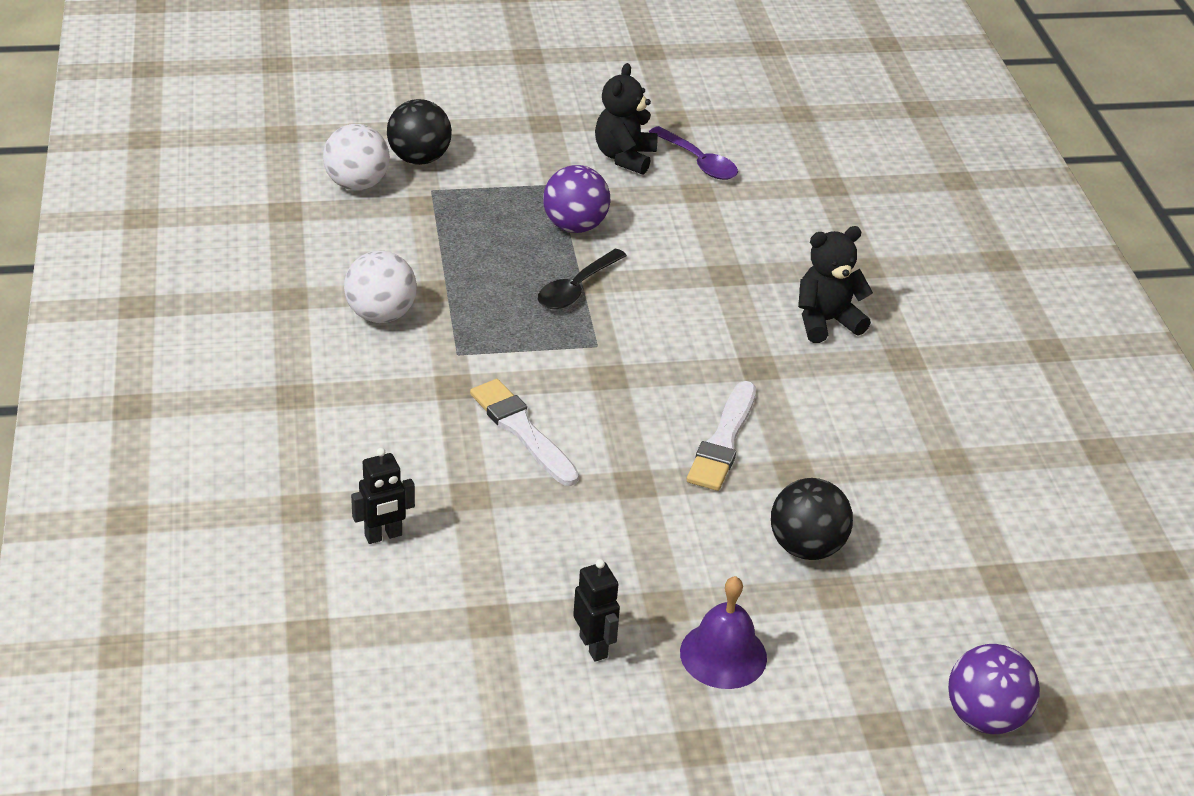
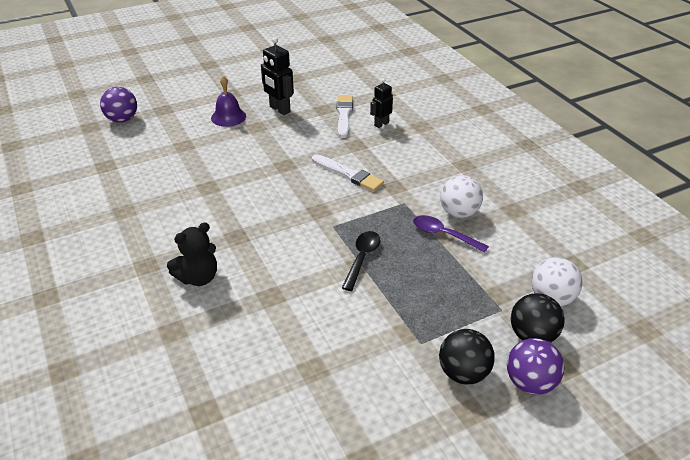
camera: 165 degrees right, 0 degrees up
(575, 226) = (387, 306): purple ball -> purple ball (530, 383)
(594, 646) = (279, 109): black robot -> black robot, size x1.56
(624, 157) = (385, 390): black teddy bear -> none
(698, 162) = (323, 405): purple spoon -> purple spoon (443, 234)
(723, 440) = (247, 193): white brush -> white brush (344, 115)
(806, 547) = (199, 158): black ball -> black ball (463, 373)

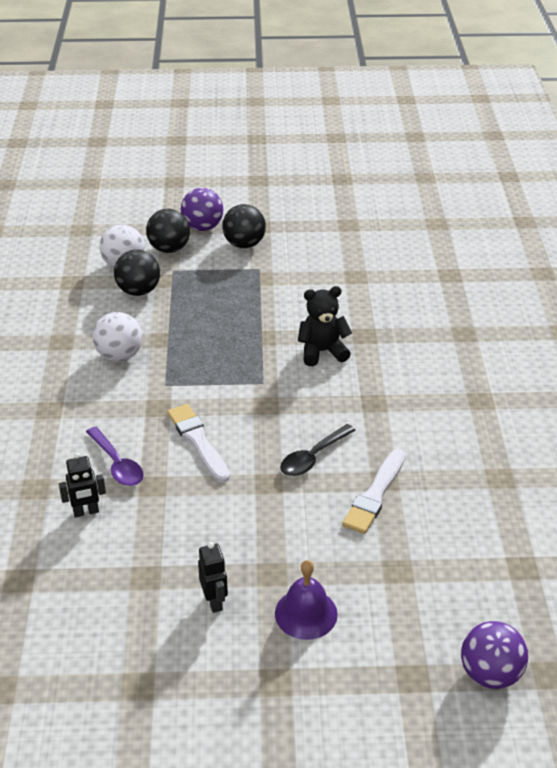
camera: 155 degrees left, 0 degrees up
(198, 277) = (428, 371): black teddy bear -> black teddy bear (322, 351)
(279, 109) = (214, 601): black robot -> black robot, size x0.64
(344, 115) = (124, 550): white brush -> white brush (375, 494)
(362, 258) = (257, 342): black spoon -> black spoon (313, 457)
(443, 234) = (158, 339): purple spoon -> purple spoon (117, 464)
(507, 274) = (138, 291): none -> black ball

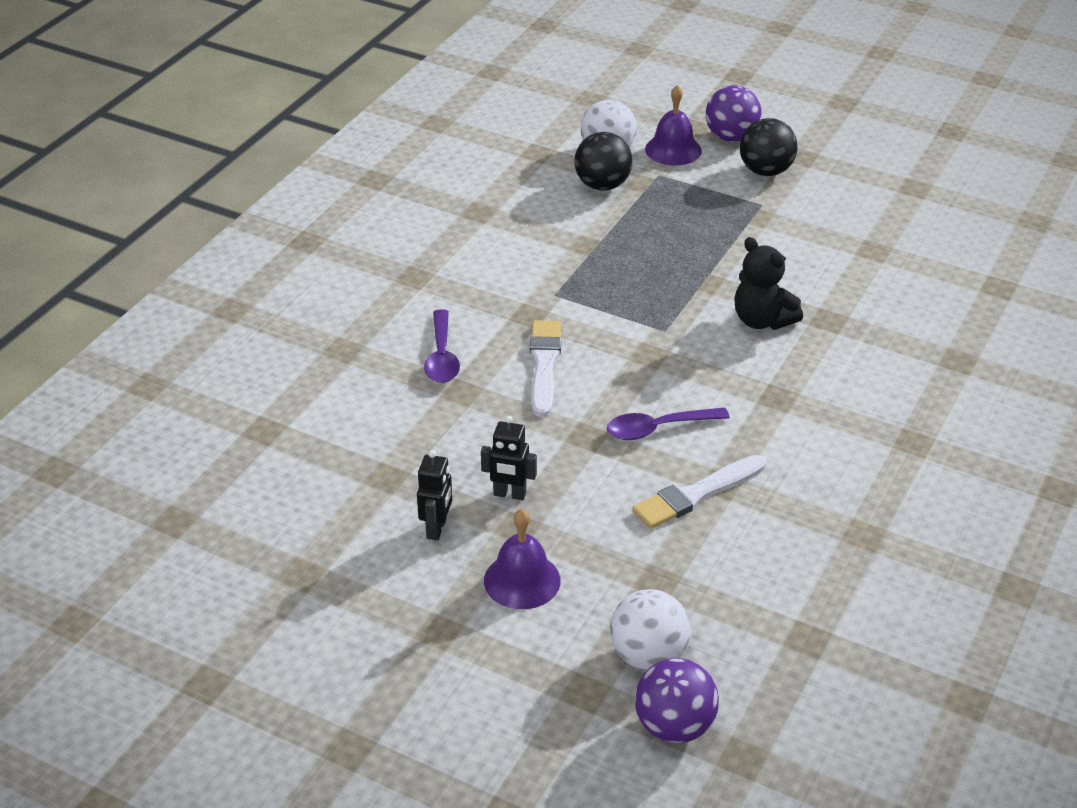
camera: 30 degrees right, 0 degrees up
(86, 512) = (375, 391): black robot -> black robot (509, 494)
(119, 355) = (529, 247): white ball -> white ball (648, 656)
(169, 249) = (673, 150): black ball -> purple bell
(313, 457) = (658, 429): black spoon -> purple spoon
(322, 351) = (762, 320): black teddy bear -> black teddy bear turned 150 degrees counterclockwise

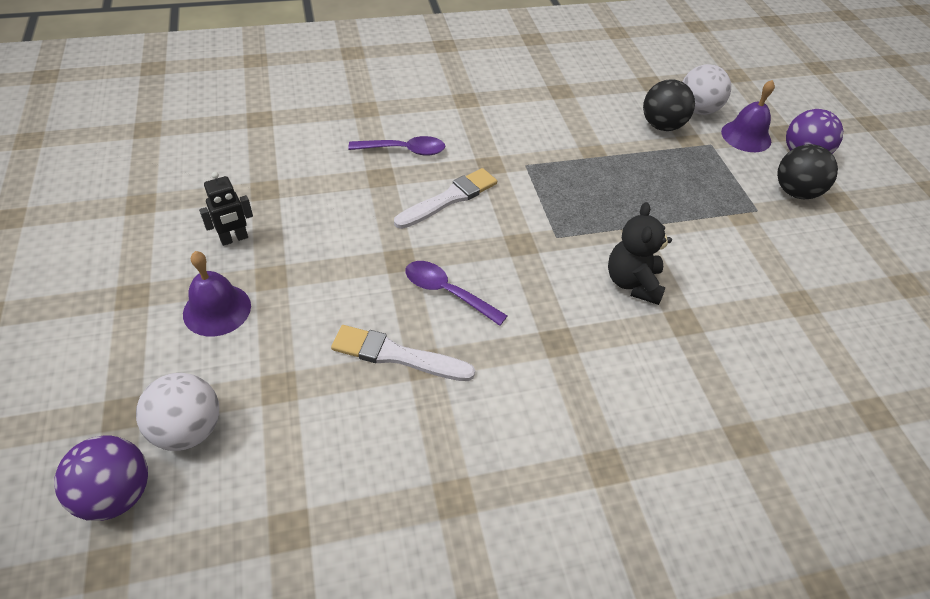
camera: 45 degrees right, 10 degrees up
(442, 357) = (404, 150): purple spoon -> purple spoon turned 135 degrees counterclockwise
(509, 494) = (301, 254): black robot -> none

